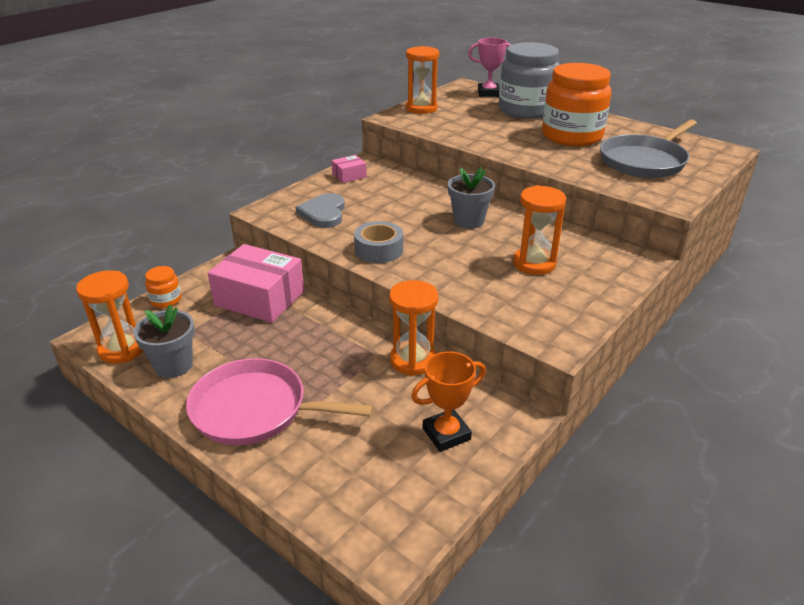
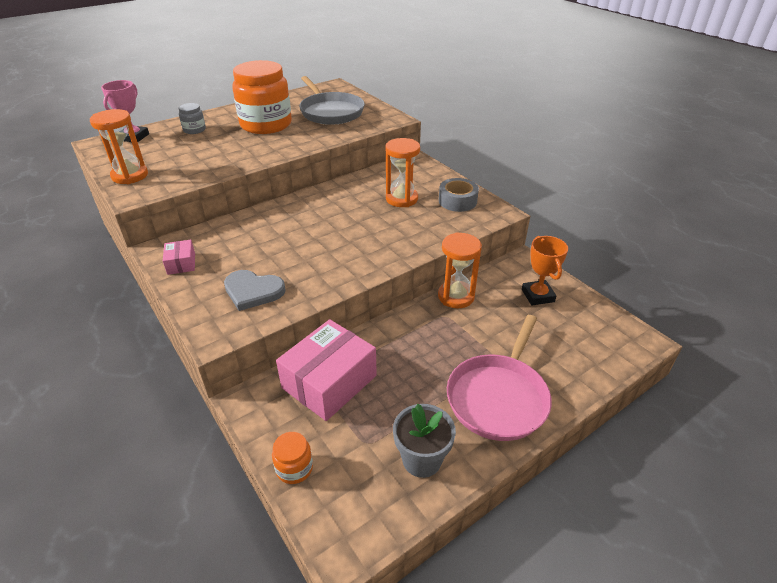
camera: 75 degrees left, 5 degrees up
(122, 349) = (379, 512): orange hourglass -> none
(379, 250) = (345, 267): grey tape -> grey tape (457, 201)
(468, 221) = (323, 213): grey flower pot -> none
(526, 110) = (194, 130): grey jar -> grey jar, size x0.42

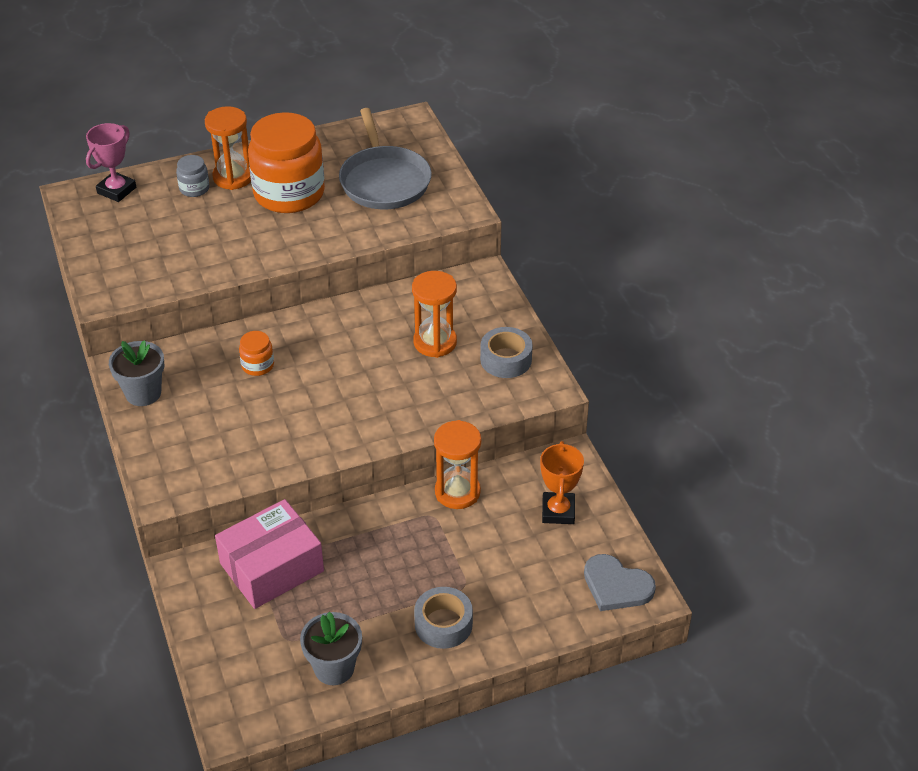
camera: 15 degrees right, 5 degrees up
(130, 176) = (103, 262): orange hourglass -> orange hourglass (233, 177)
(181, 263) = (143, 393): pink box -> grey flower pot
(253, 291) = (212, 447): grey heart -> grey heart (616, 586)
(294, 468) = (209, 648): orange jar -> orange jar (258, 365)
(498, 397) = (443, 624): pink pan -> grey tape

